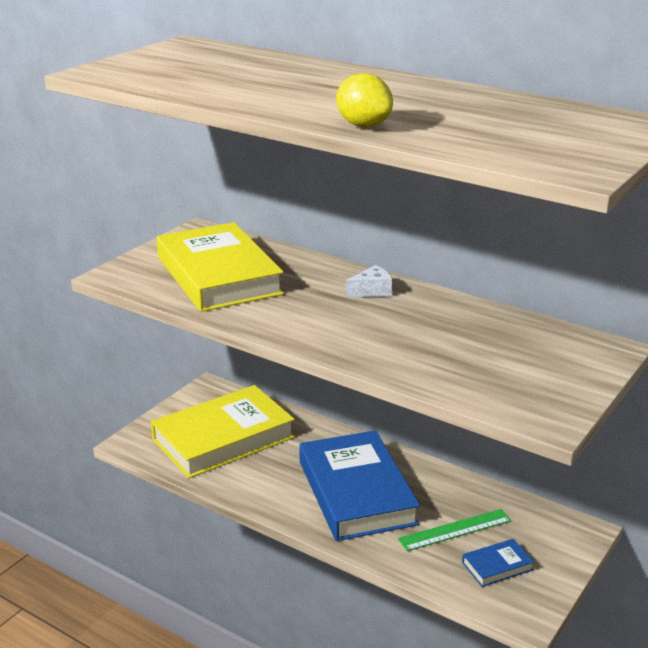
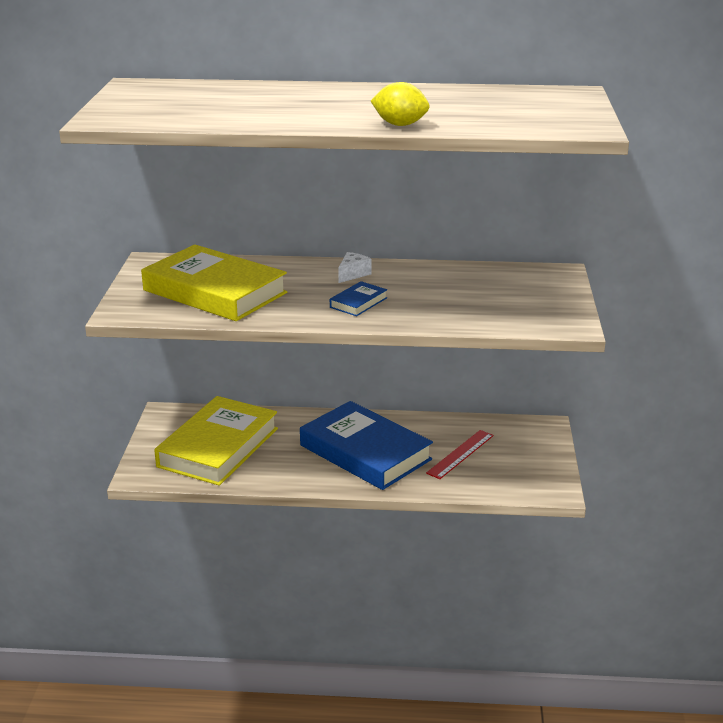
camera: 30 degrees left, 0 degrees up
(455, 530) = (460, 454): green ruler -> red ruler
(497, 566) = (510, 467): blue book -> blue book (358, 302)

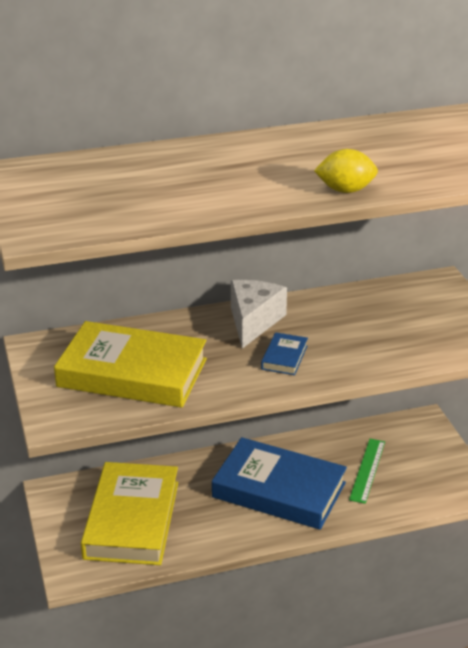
camera: 20 degrees left, 5 degrees up
(353, 274) = (253, 321): white cheese -> white cheese, size x1.87
(460, 454) = (367, 470): red ruler -> green ruler

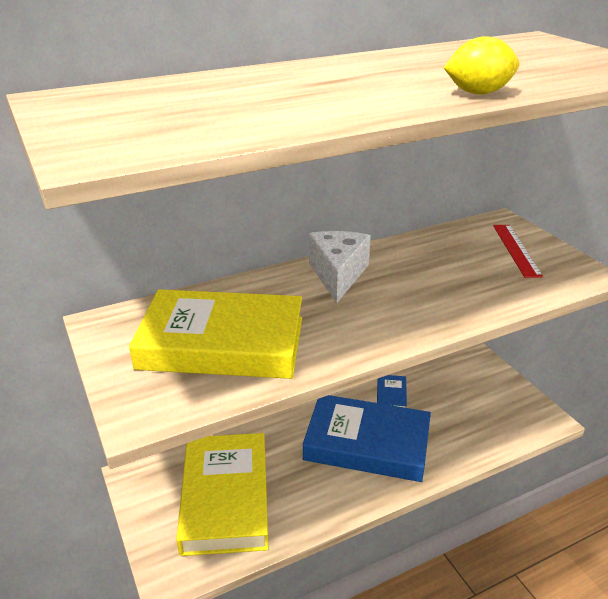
camera: 10 degrees left, 0 degrees up
(284, 357) = (385, 308): blue book -> blue book (391, 395)
(367, 470) = (443, 411): green ruler -> none
(437, 313) = (516, 249): none -> red ruler

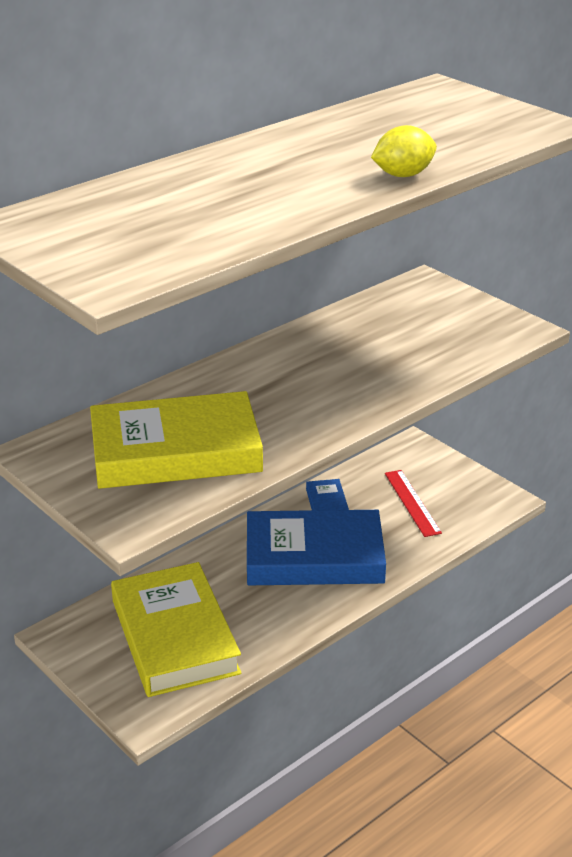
camera: 15 degrees left, 0 degrees up
(338, 274) = (266, 365): white cheese -> none
(516, 249) = (446, 312): red ruler -> red ruler (412, 502)

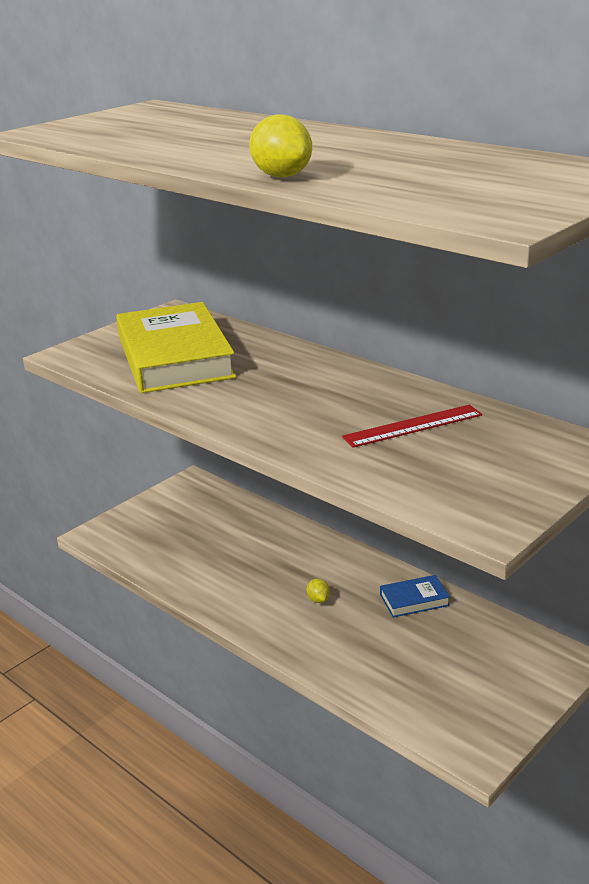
camera: 85 degrees right, 5 degrees down
(175, 636) = (192, 534): yellow book -> none
(314, 556) = (318, 600): blue book -> yellow lemon
(412, 502) = (438, 664): red ruler -> red ruler (413, 426)

